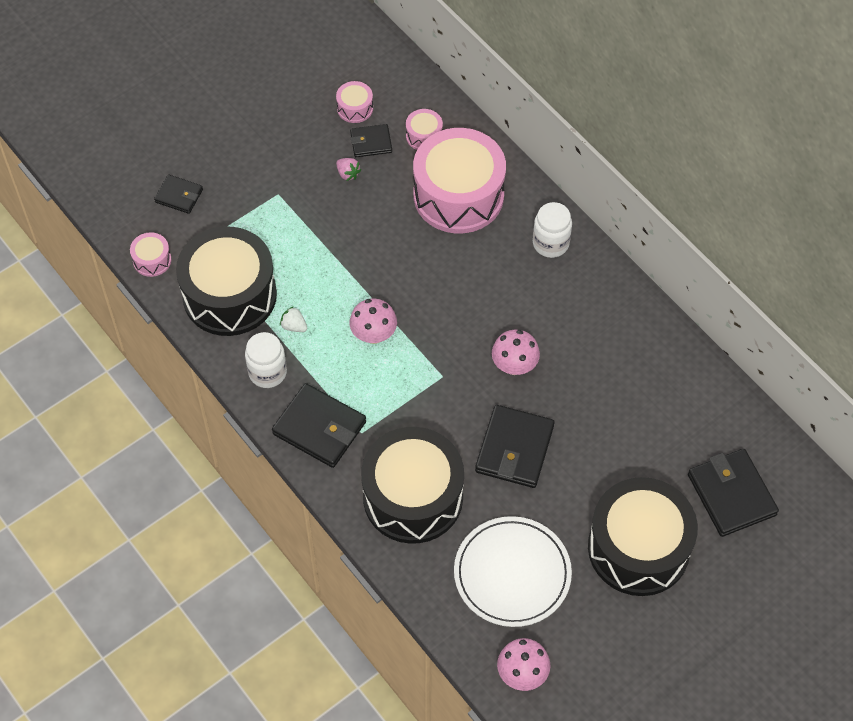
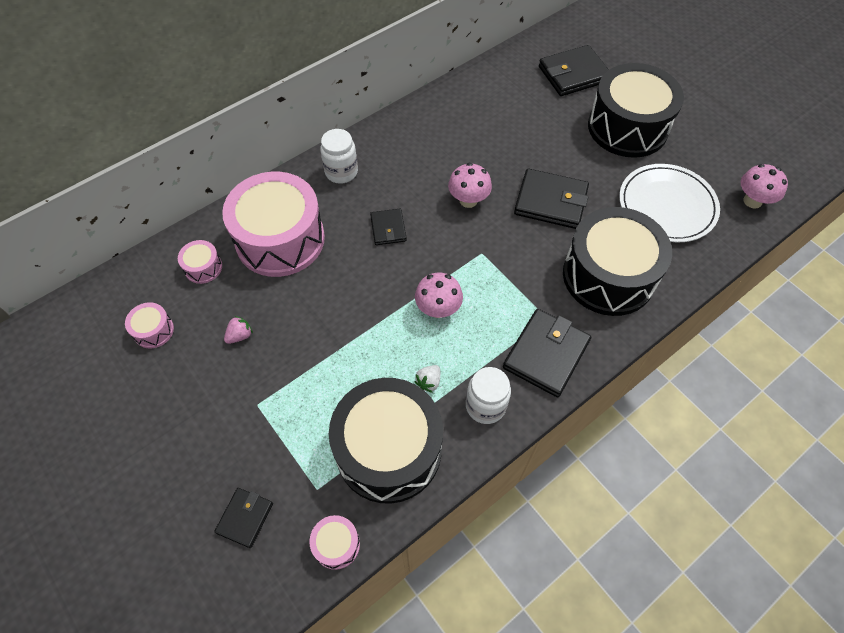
camera: 90 degrees left, 0 degrees up
(371, 142) = (202, 314): black wallet -> black wallet (388, 228)

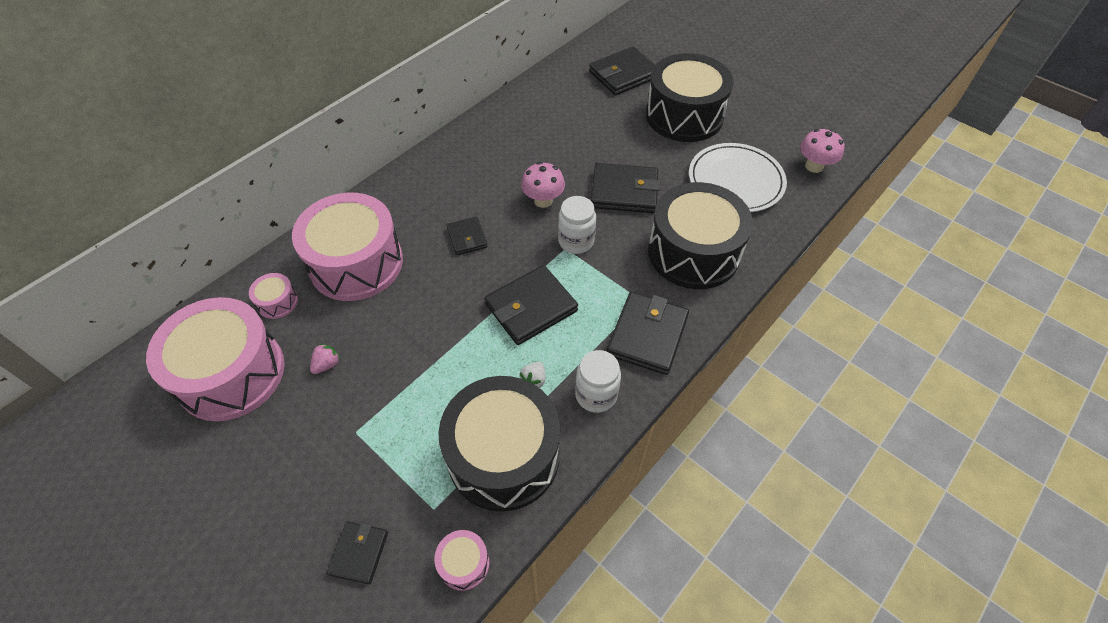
camera: 10 degrees left, 5 degrees down
(153, 330) = (231, 373): pink drum -> pink drum, size x2.43
(341, 172) = (410, 190): white jar -> white jar (576, 241)
(438, 309) = (531, 307): pink mushroom -> black wallet

